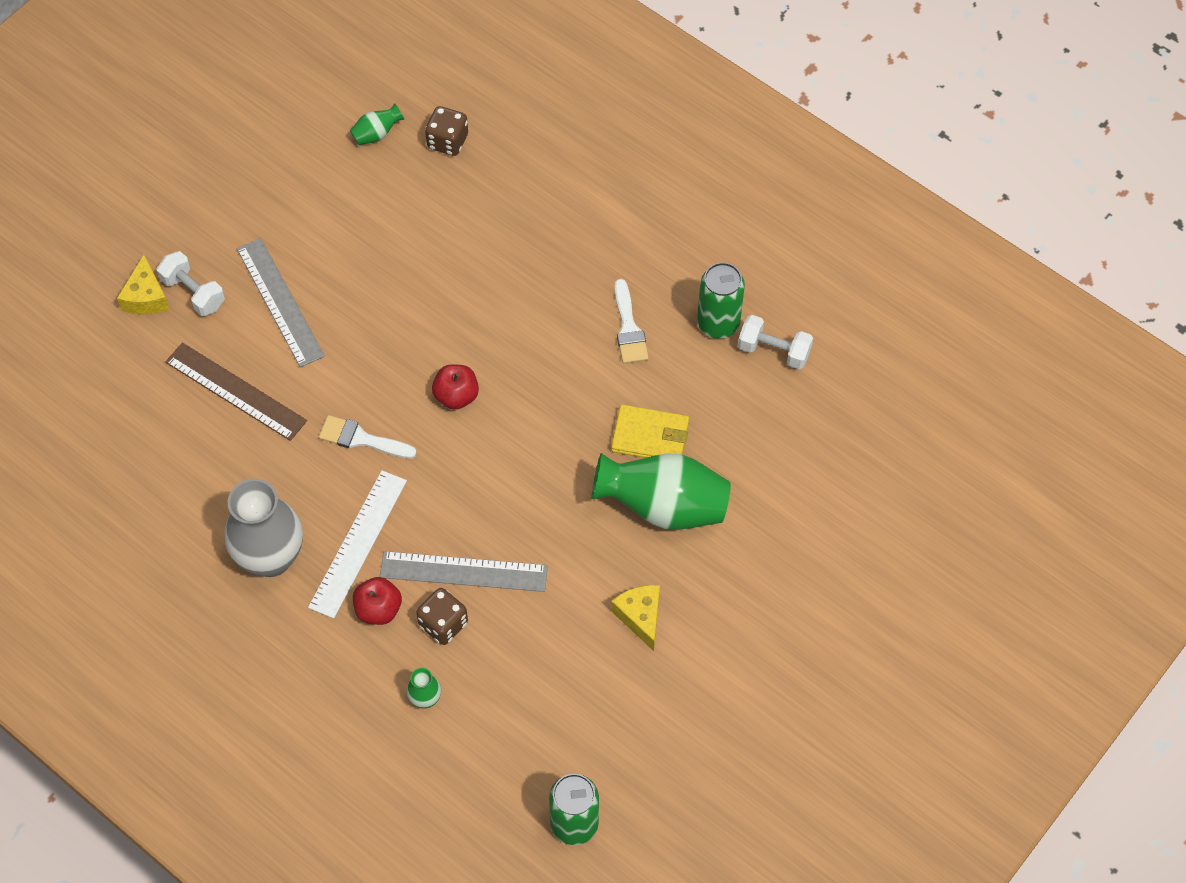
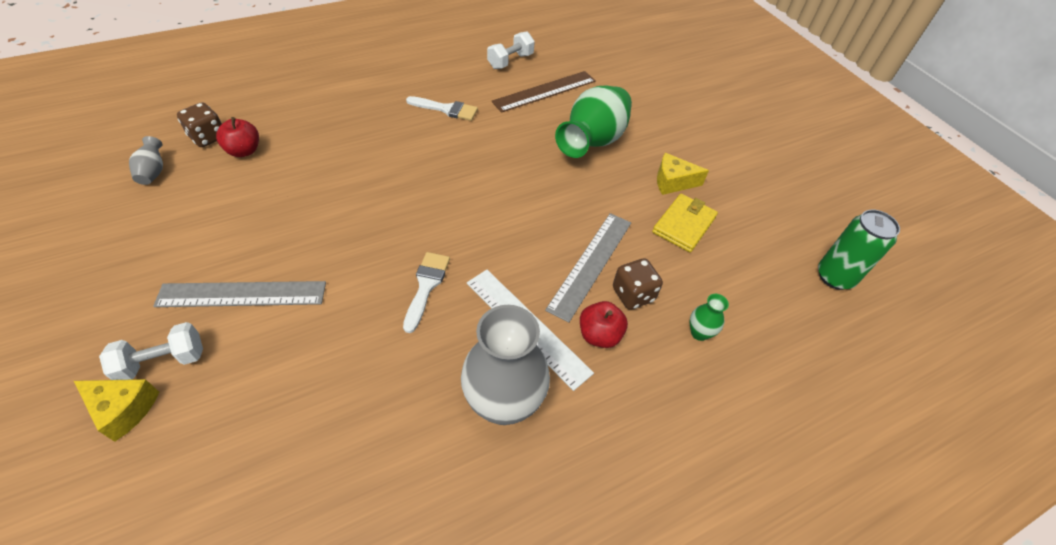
camera: 70 degrees left, 10 degrees down
(235, 391) = (304, 366): brown ruler -> brown ruler (545, 91)
(361, 439) = (426, 286): white brush -> white brush turned 150 degrees clockwise
(377, 134) = (153, 172): green vase -> grey vase
(456, 396) = (431, 212): red apple -> red apple (244, 151)
(650, 436) = (535, 129): yellow wallet -> yellow wallet (684, 225)
(718, 323) = (474, 74): green can -> none

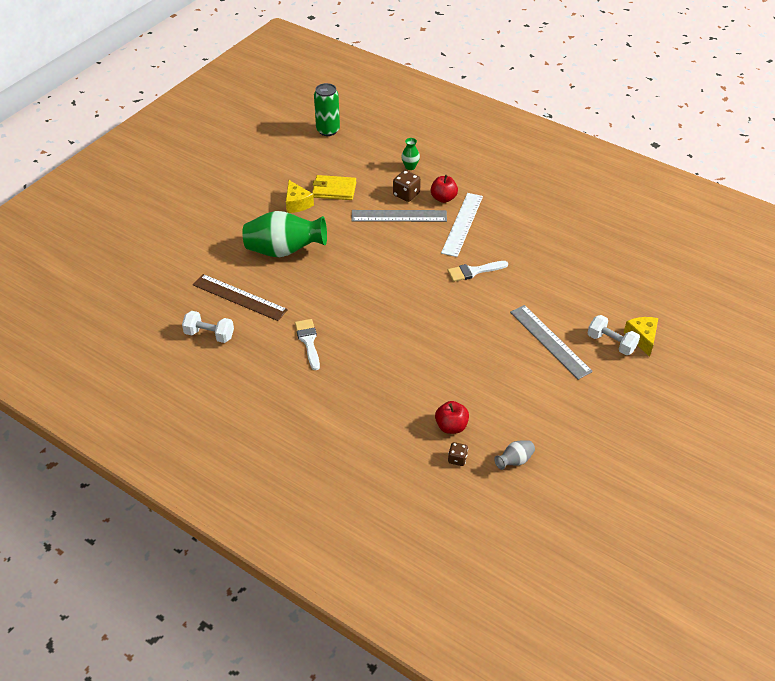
camera: 115 degrees left, 5 degrees down
(208, 137) = (457, 459): brown dice -> brown dice, size x0.62
(504, 403) = (510, 215): grey vase -> none

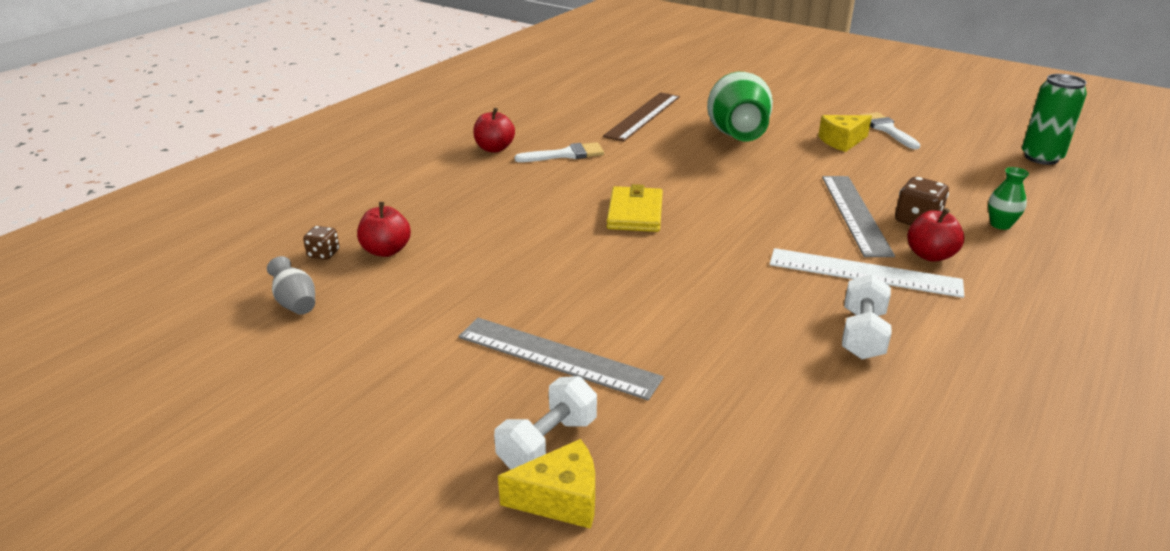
camera: 90 degrees right, 15 degrees down
(209, 335) = (578, 105): white dumbbell -> white dumbbell (862, 335)
(294, 383) = (494, 148): none -> red apple
(334, 190) = (890, 164): yellow wallet -> yellow wallet (635, 213)
(474, 271) = (735, 280): white brush -> white brush (887, 129)
(550, 341) = (557, 357): grey ruler -> grey ruler turned 60 degrees clockwise

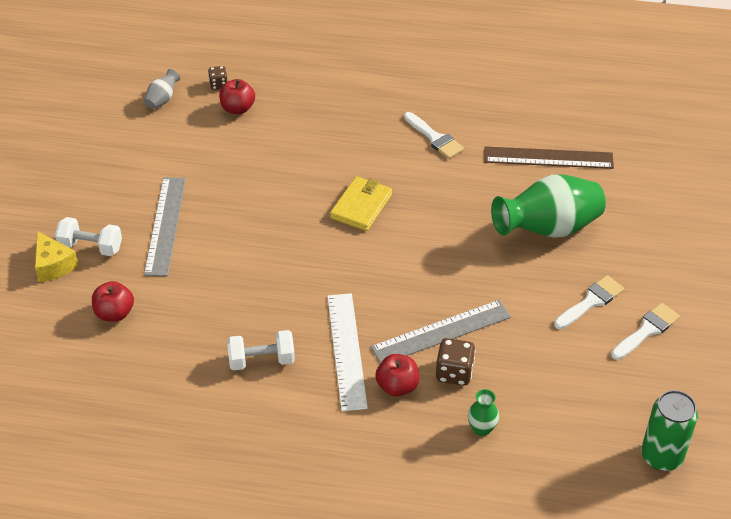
camera: 65 degrees right, 15 degrees up
(494, 148) = (418, 96): red apple -> red apple (114, 313)
(635, 213) = (361, 206): yellow wallet -> yellow wallet turned 45 degrees counterclockwise
(842, 141) = (591, 301): yellow cheese -> white brush

